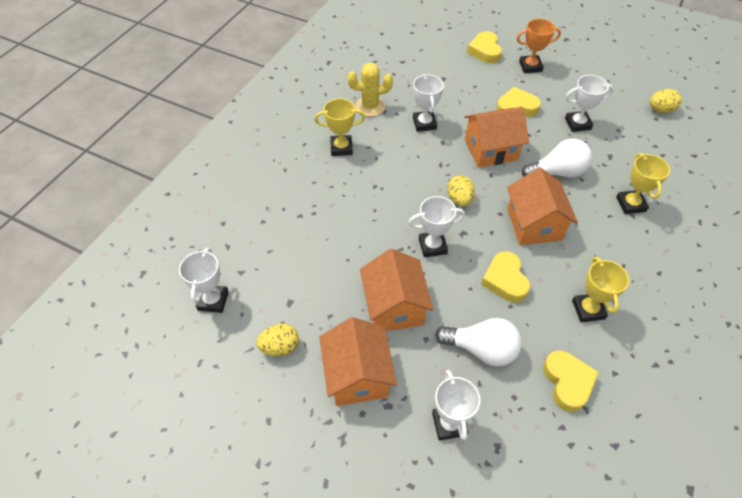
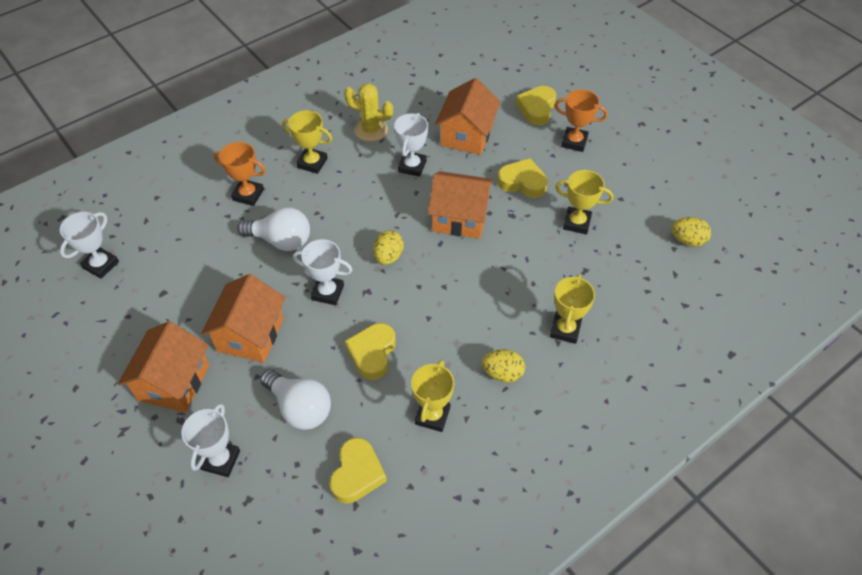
camera: 25 degrees right, 0 degrees up
(280, 347) = (127, 329): yellow egg -> yellow egg (502, 373)
(305, 192) = (248, 195): none -> orange trophy
(534, 224) = (445, 310): orange house -> orange house (466, 135)
(557, 172) = (512, 266): white light bulb -> white light bulb (281, 240)
(577, 124) = (576, 223): white trophy -> yellow trophy

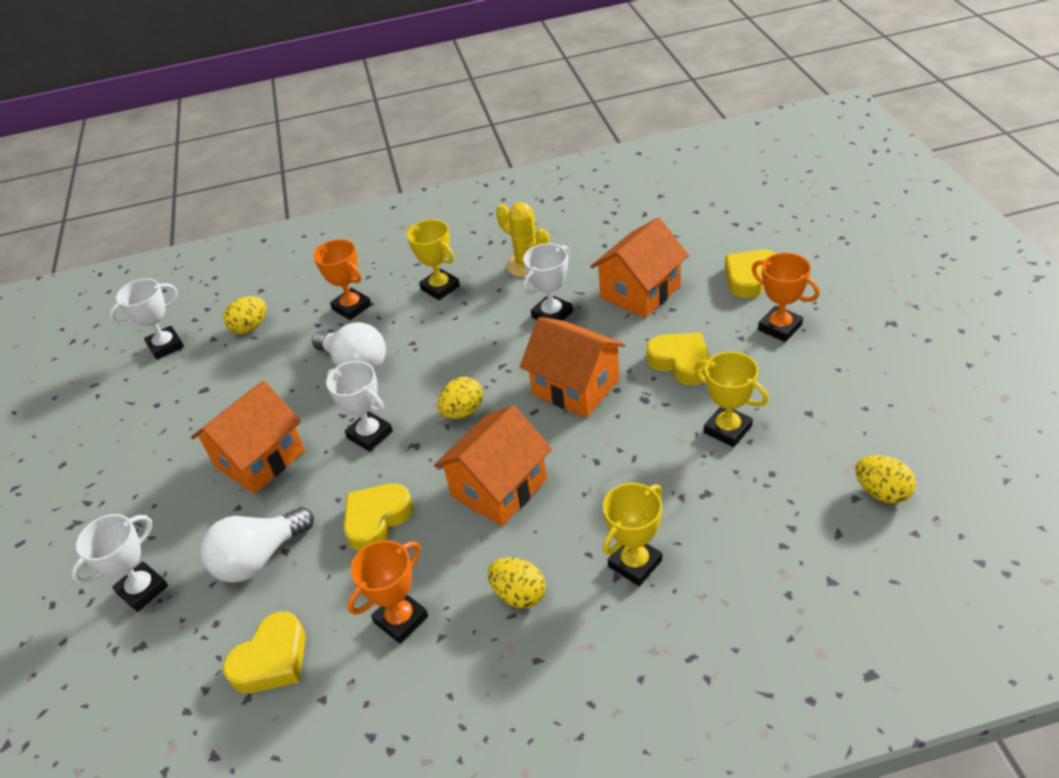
camera: 30 degrees right, 10 degrees down
(169, 231) = (250, 327): none -> yellow egg
(174, 382) = (153, 487): orange house -> orange house (499, 487)
(300, 408) = (259, 558): white light bulb -> white light bulb turned 75 degrees clockwise
(432, 416) = (401, 619): yellow trophy -> orange trophy

